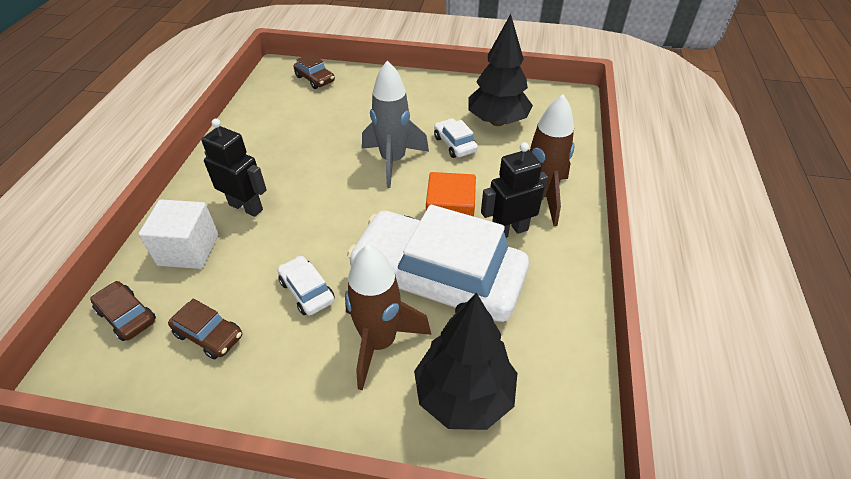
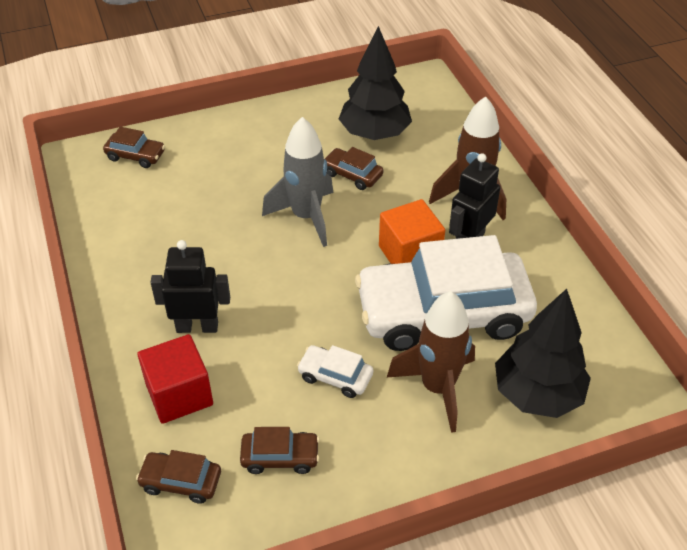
camera: 30 degrees left, 0 degrees up
(188, 250) = (179, 394): white cube -> red cube
(454, 144) = (352, 175): white car -> brown car

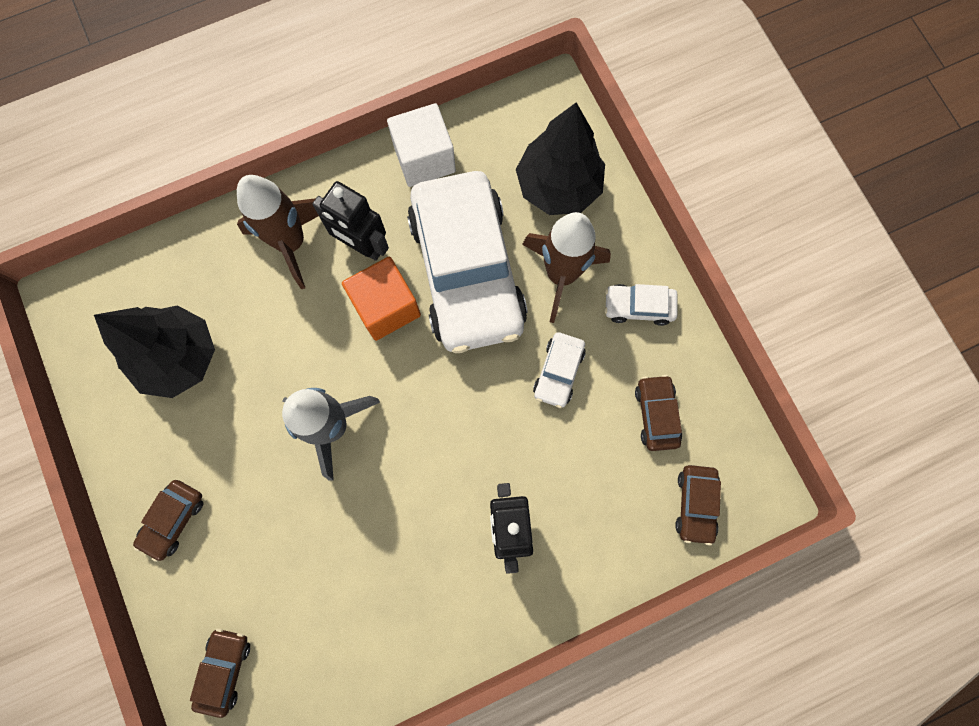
camera: 95 degrees left, 30 degrees up
(179, 394) = (598, 527): red cube -> none
(352, 175) = (257, 379): brown car -> brown car (173, 520)
(399, 454) = (638, 307): none -> white car
(560, 288) = (424, 158): none -> white cube

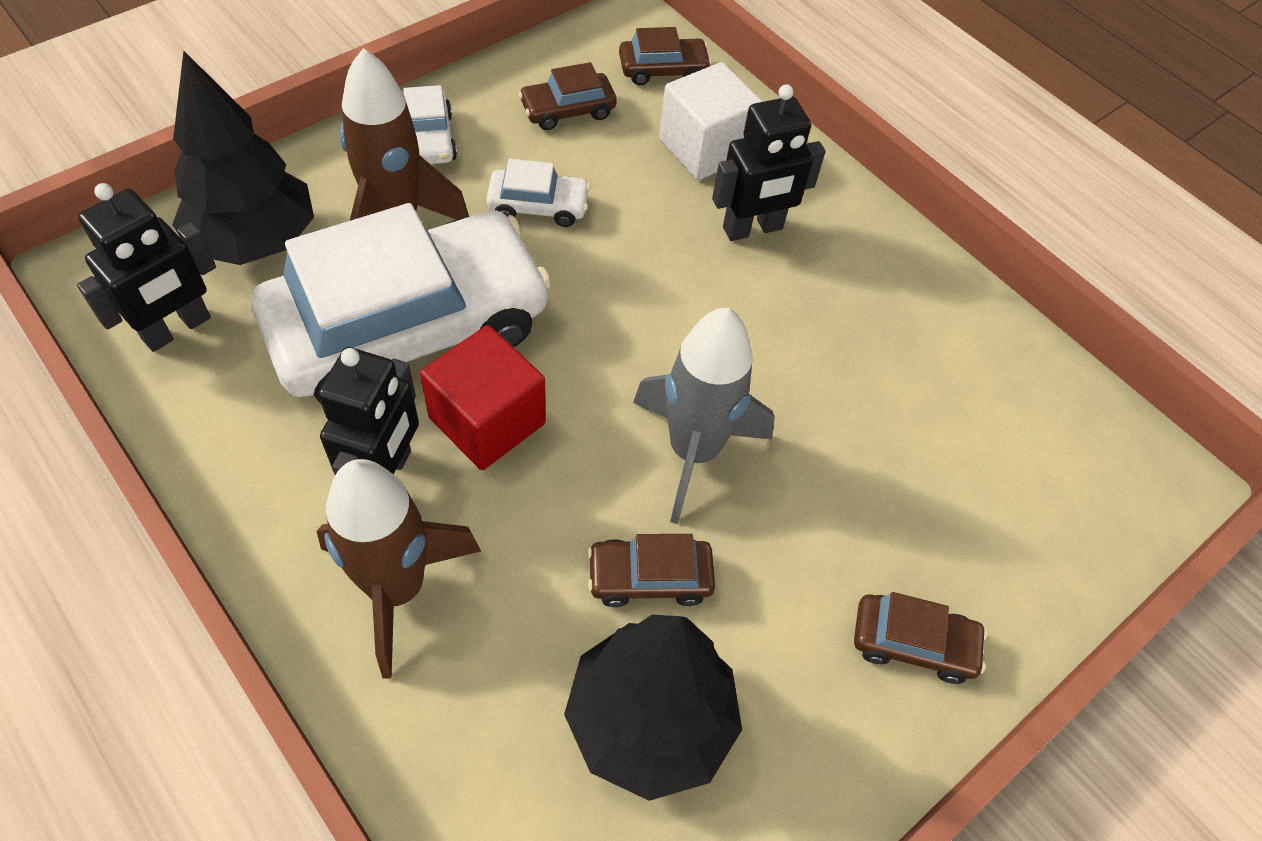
camera: 110 degrees left, 20 degrees down
(224, 669) = (1073, 508): brown car -> brown car (649, 578)
(386, 307) = (487, 421): orange cube -> red cube
(424, 158) = (214, 418): white cube -> white cube (705, 148)
(494, 140) = (177, 329): none -> black robot

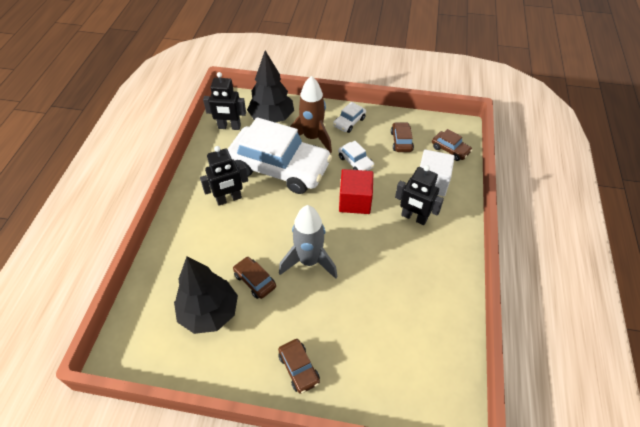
camera: 55 degrees right, 5 degrees down
(397, 588) = (198, 227): brown rocket -> none
(487, 421) = (268, 206): red cube -> red cube (355, 201)
(568, 110) = (401, 141): brown car -> brown car turned 60 degrees clockwise

